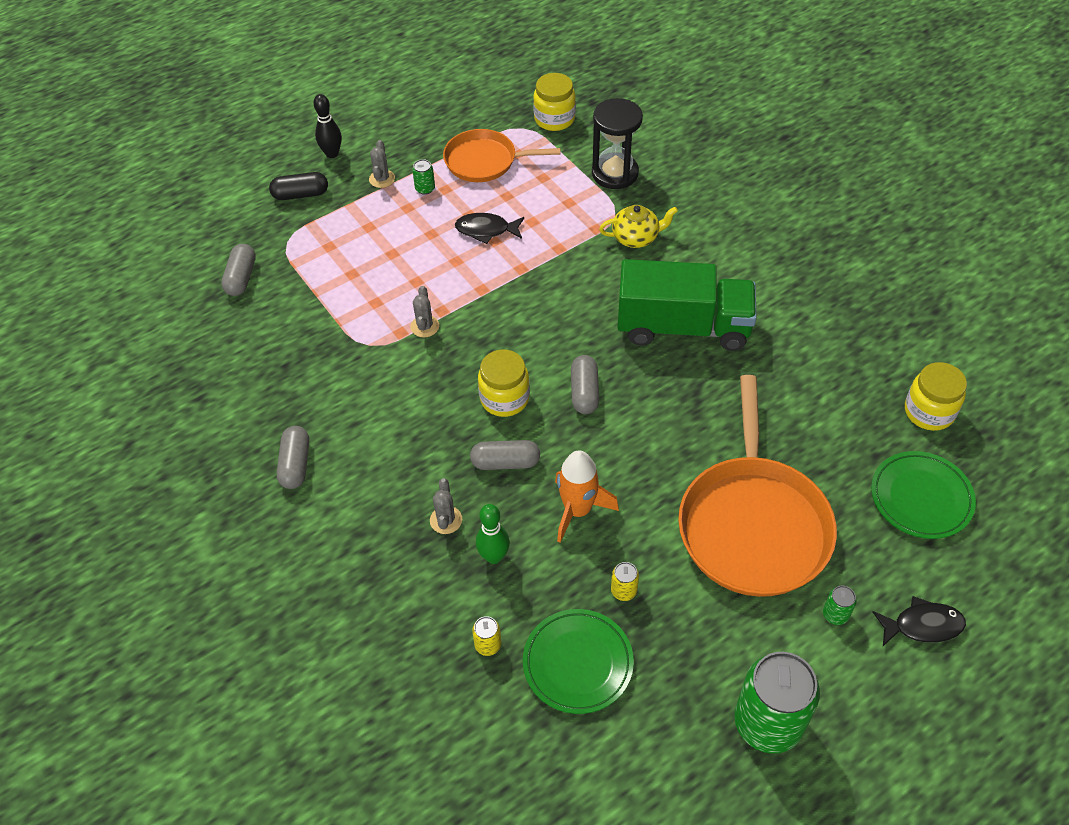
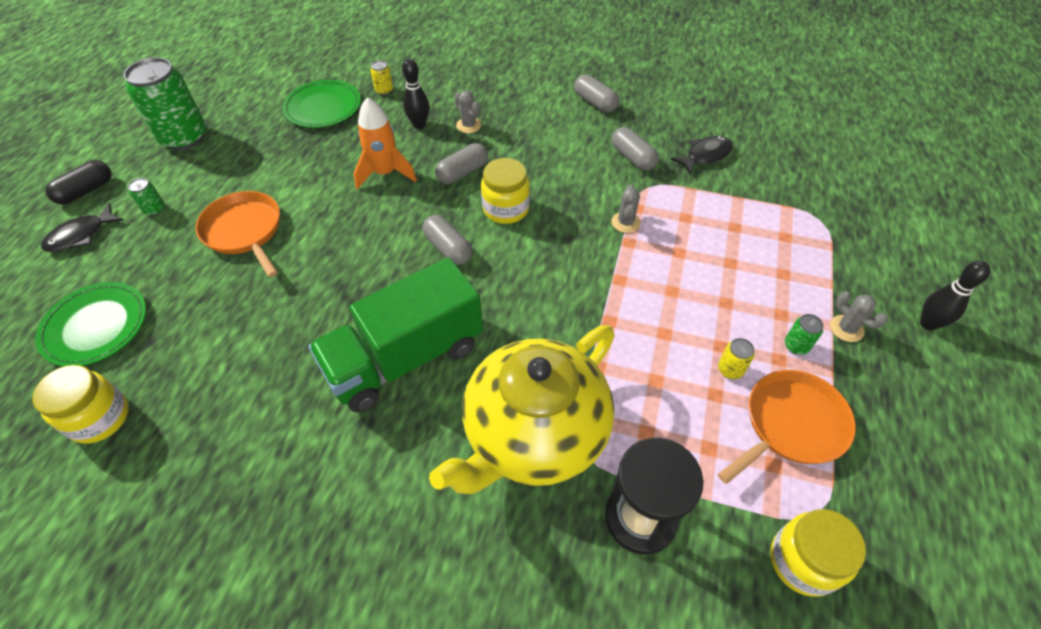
camera: 140 degrees right, 0 degrees up
(241, 278) = (803, 175): grey capsule -> grey capsule (633, 158)
(300, 194) = (880, 264): black capsule -> black capsule (86, 191)
(425, 326) = (625, 222): grey cactus -> grey cactus turned 45 degrees clockwise
(486, 230) = (685, 339): black fish -> black fish (705, 156)
(494, 556) = (419, 125): green bowling pin -> black bowling pin
(624, 591) = (319, 150): yellow can -> yellow can (730, 370)
(636, 238) = (533, 434): yellow teapot -> yellow teapot, size x2.26
(753, 524) = (244, 231): orange pan -> orange pan, size x0.60

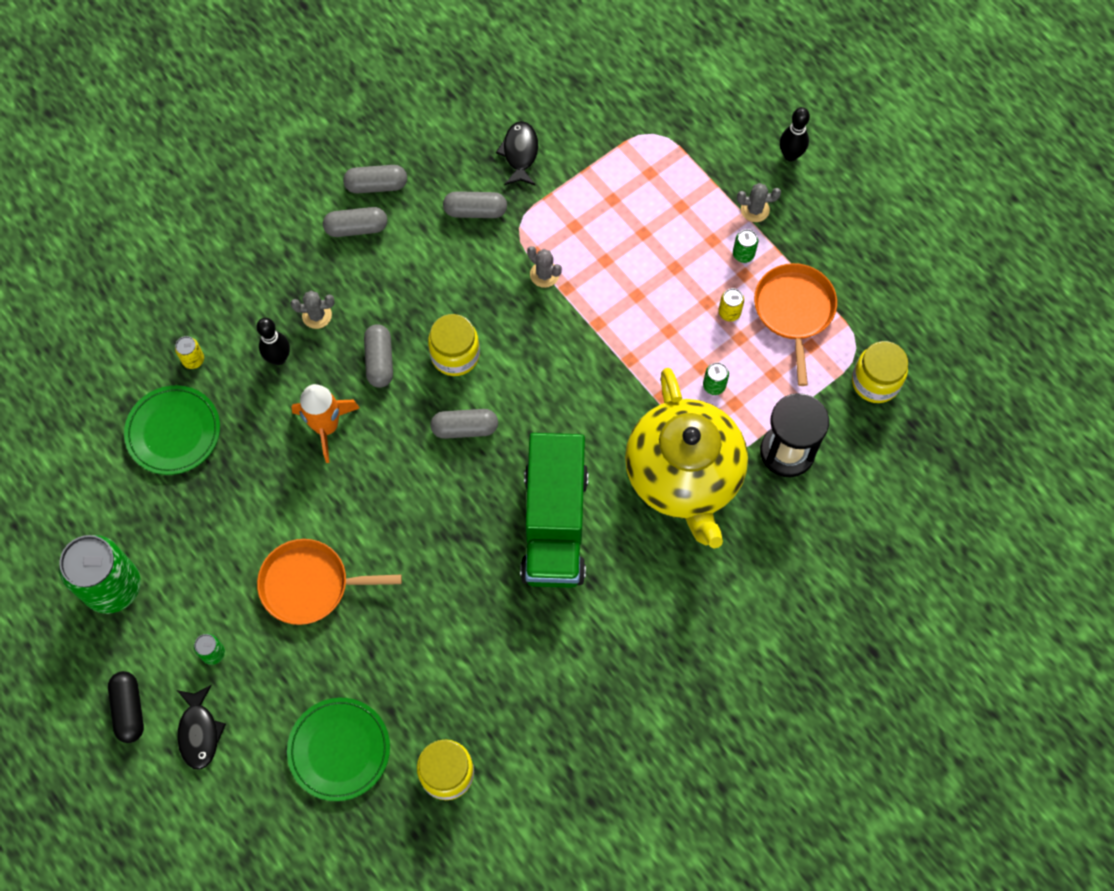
camera: 55 degrees left, 15 degrees up
(553, 110) = (356, 228): none -> grey capsule
(647, 402) = (714, 385): none -> green can

